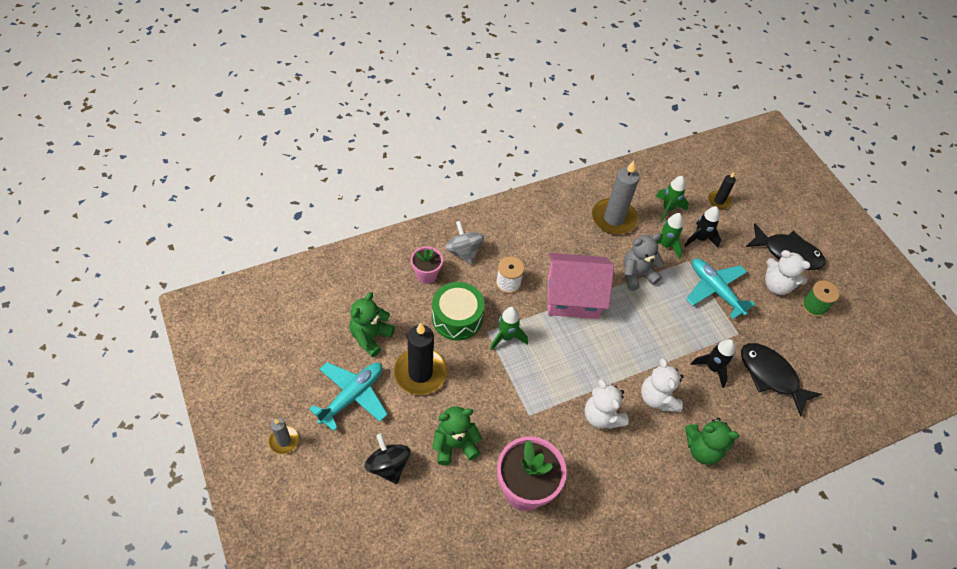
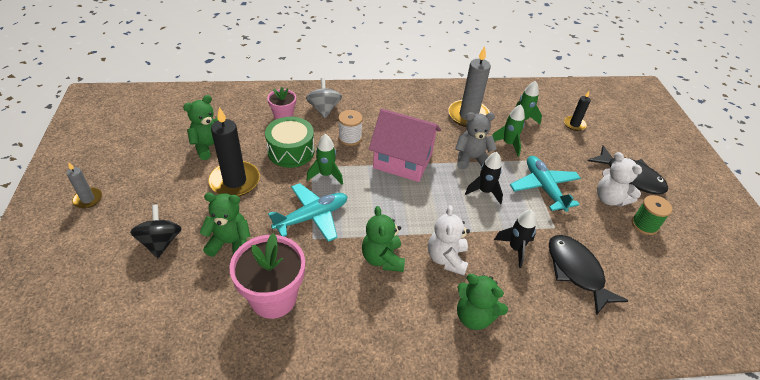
camera: 20 degrees right, 10 degrees down
(352, 396) = (166, 183): turquoise plane -> turquoise plane (312, 217)
(601, 416) = (382, 258): white teddy bear -> green teddy bear
(700, 239) = (544, 147): black rocket -> black rocket (484, 192)

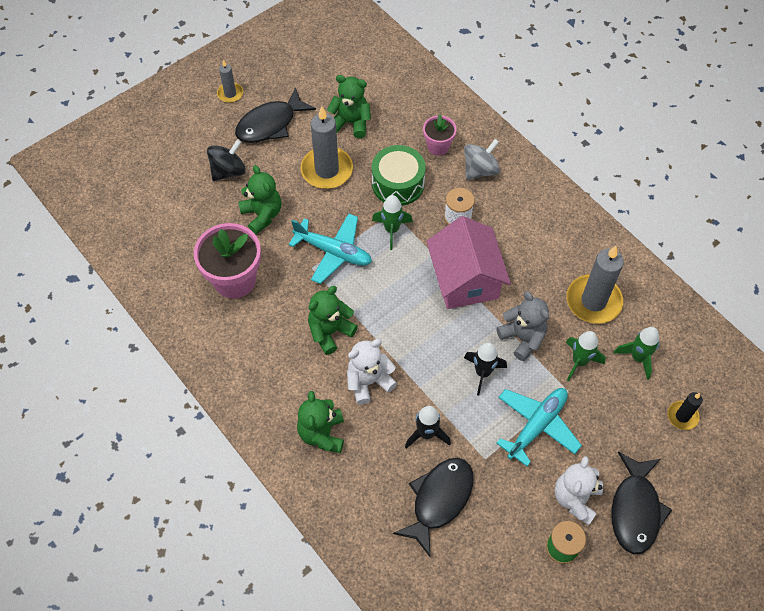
camera: 60 degrees right, 15 degrees up
(151, 191) = (270, 124): none -> black fish
(235, 181) = (327, 170): black candle -> grey candle

